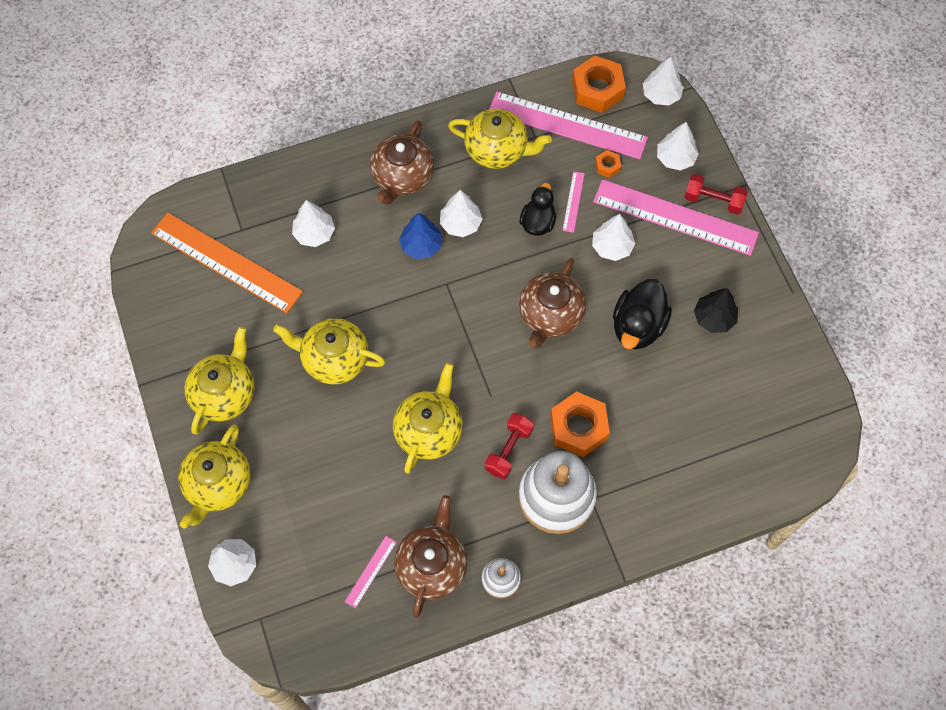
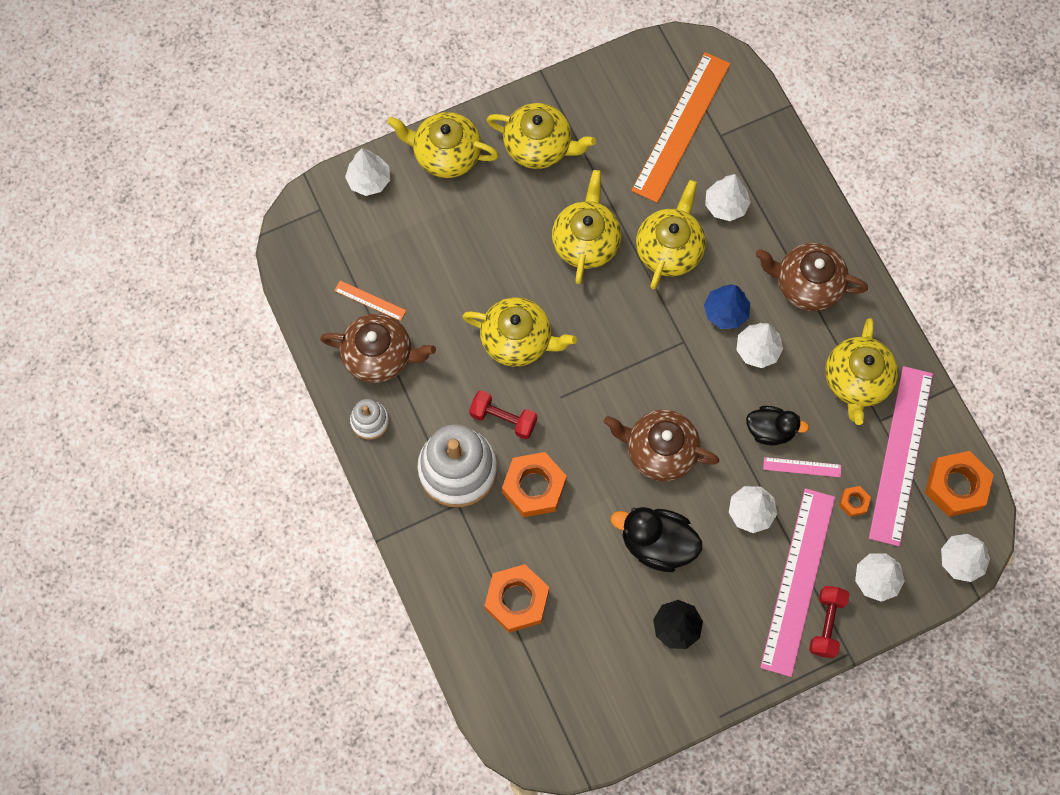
camera: 85 degrees right, 5 degrees up
(352, 286) = (669, 249): none -> yellow teapot
(370, 571) = (370, 300): pink ruler -> orange ruler
(687, 452) = (517, 600): none -> orange nut

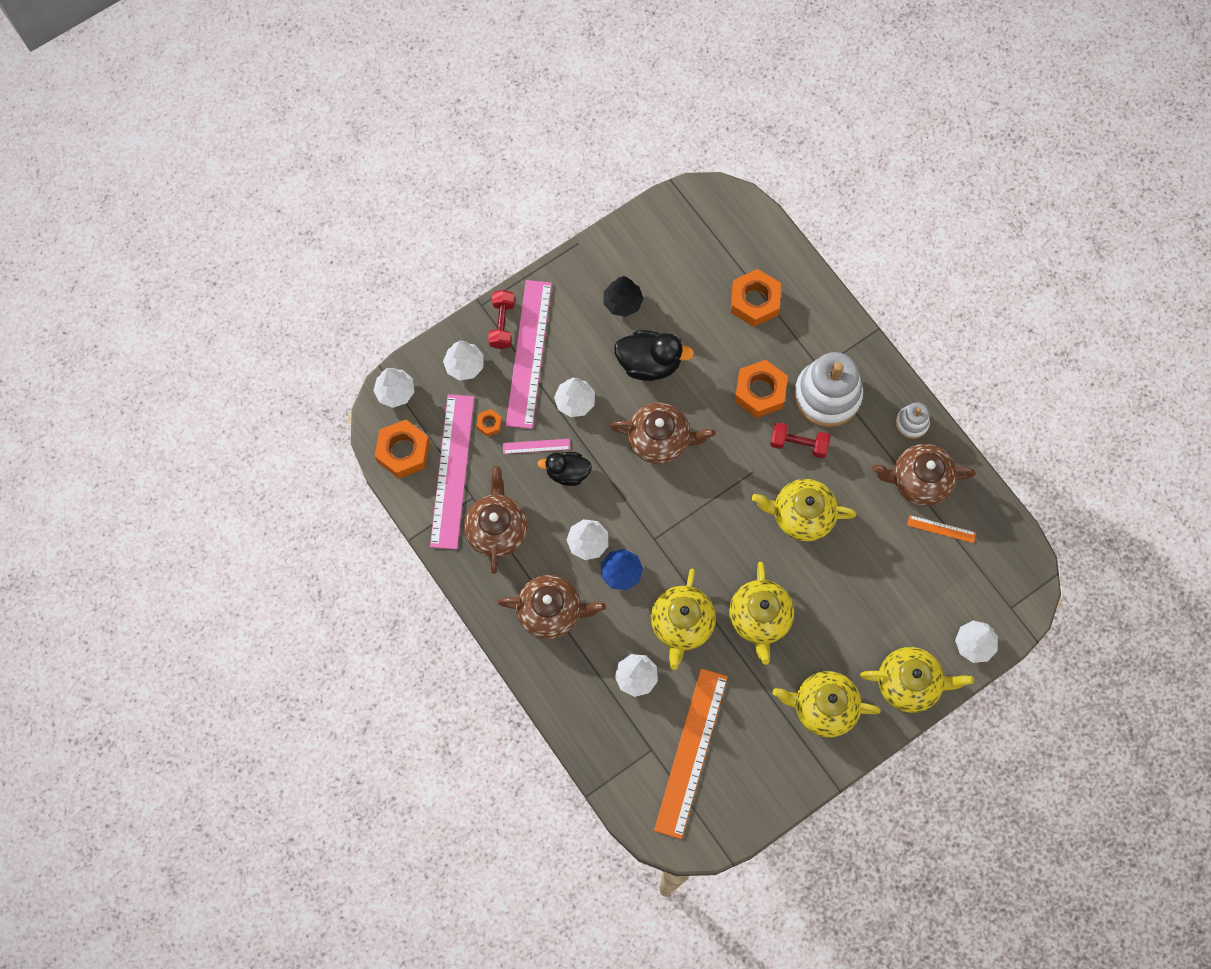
camera: 170 degrees right, 0 degrees up
(856, 381) = (497, 529): yellow teapot -> brown teapot

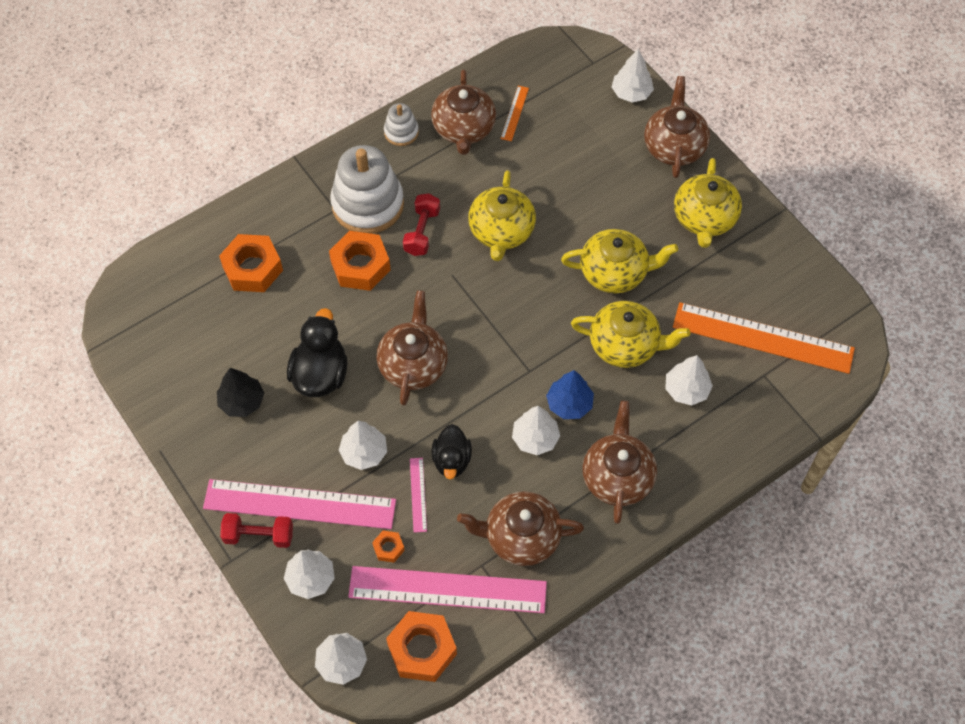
camera: 90 degrees left, 10 degrees down
(909, 683) = (674, 146): yellow teapot -> brown teapot

